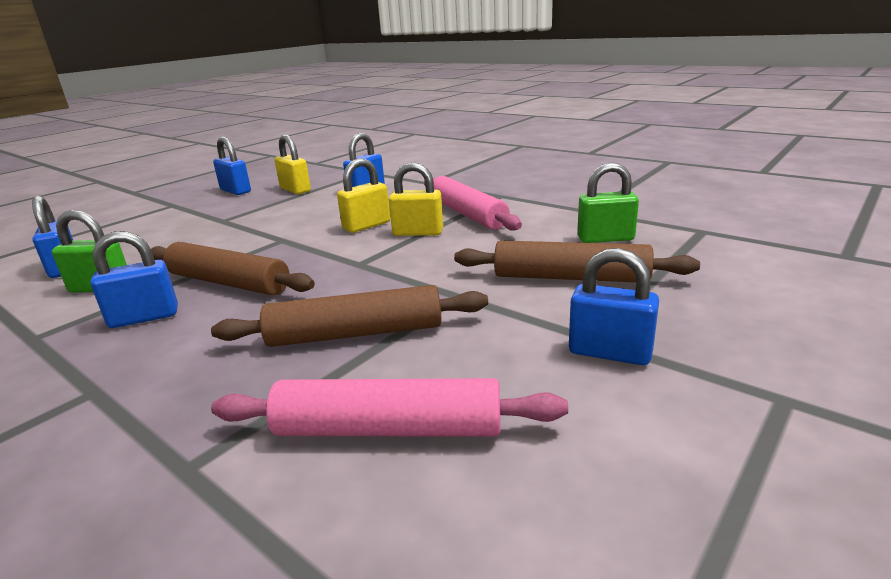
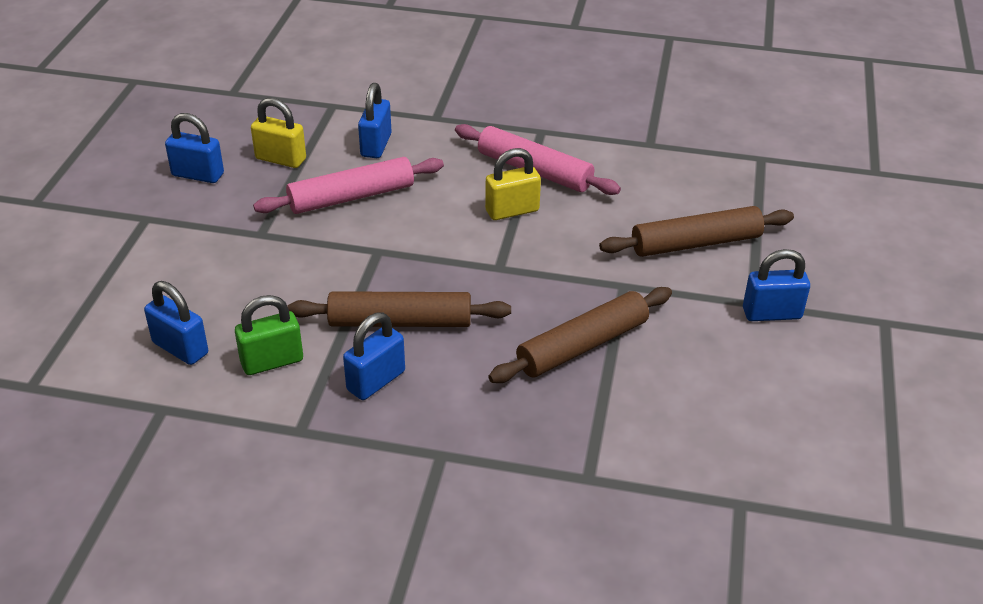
camera: 30 degrees left, 15 degrees up
(366, 226) = (446, 210): yellow padlock -> none
(388, 429) = (683, 412): pink rolling pin -> pink rolling pin (351, 197)
(605, 238) = (690, 185): green padlock -> none

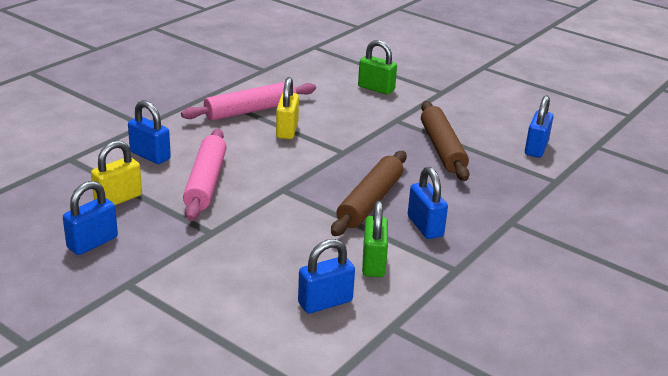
camera: 65 degrees left, 10 degrees down
(695, 243) = (376, 88): brown rolling pin -> green padlock
(771, 313) = (455, 90): blue padlock -> blue padlock (536, 148)

